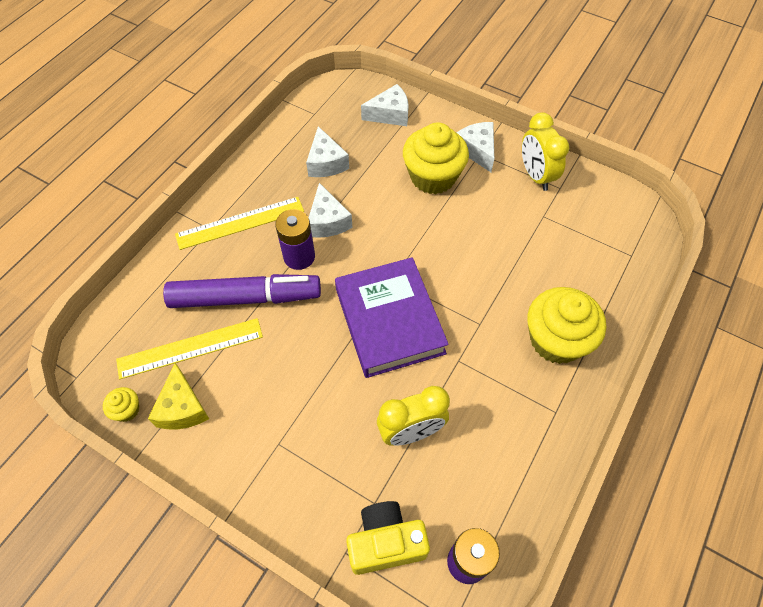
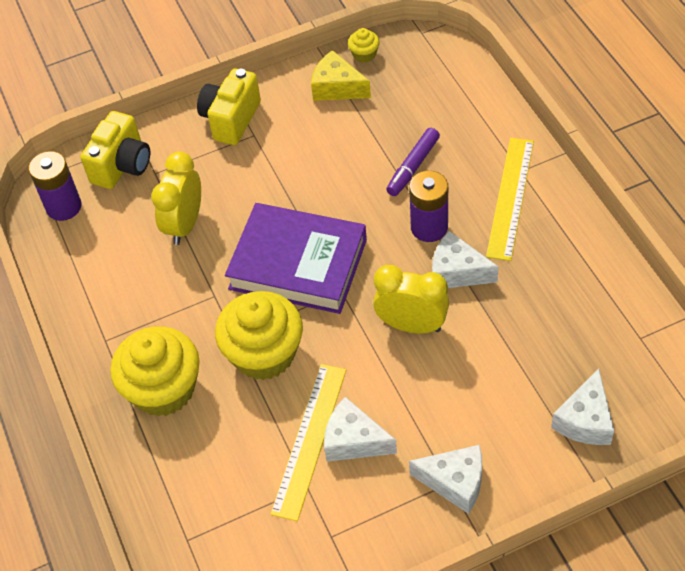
camera: 130 degrees right, 5 degrees down
(190, 348) = (390, 110): yellow ruler -> yellow ruler (310, 440)
(245, 298) = (413, 167): purple marker -> purple marker, size x0.53
(271, 478) = (231, 119): none -> yellow camera
(326, 163) = (545, 310): white cheese -> white cheese (354, 441)
(433, 177) = (447, 407): yellow cupcake -> yellow cupcake (264, 354)
(536, 176) = (368, 522): yellow clock -> yellow clock (412, 325)

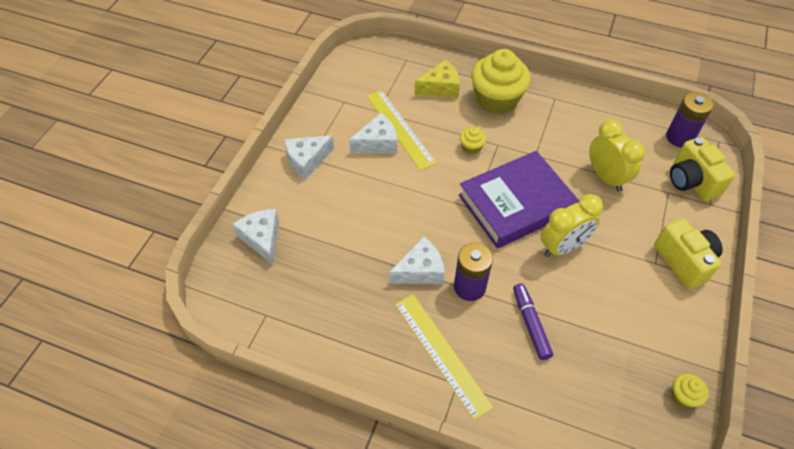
camera: 130 degrees right, 0 degrees up
(264, 354) = (471, 147): yellow cupcake -> yellow cupcake, size x0.43
(337, 88) = (659, 347): yellow cheese -> yellow cheese (440, 88)
(412, 325) = (412, 219): yellow clock -> yellow clock (563, 247)

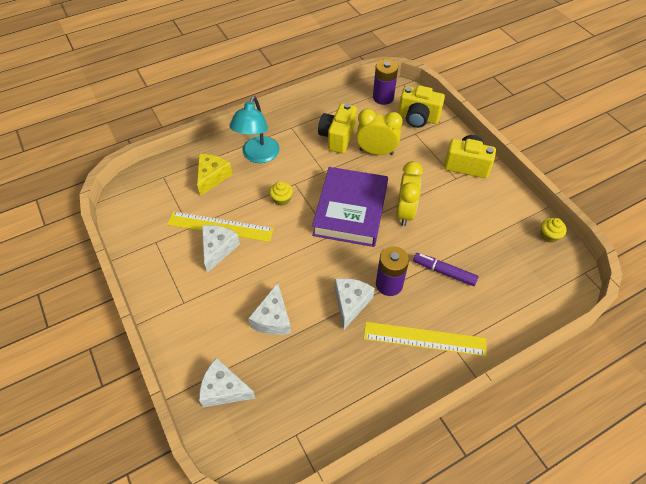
camera: 50 degrees left, 0 degrees up
(307, 160) = (183, 306): white cheese -> white cheese (273, 318)
(496, 99) = (258, 156): yellow cupcake -> turquoise lamp
(585, 137) = (337, 137): none -> yellow camera

